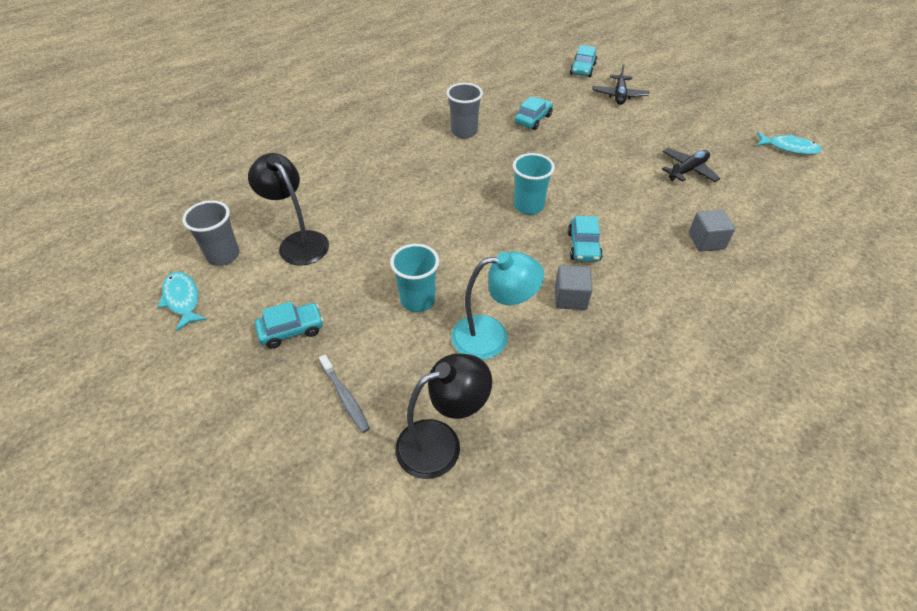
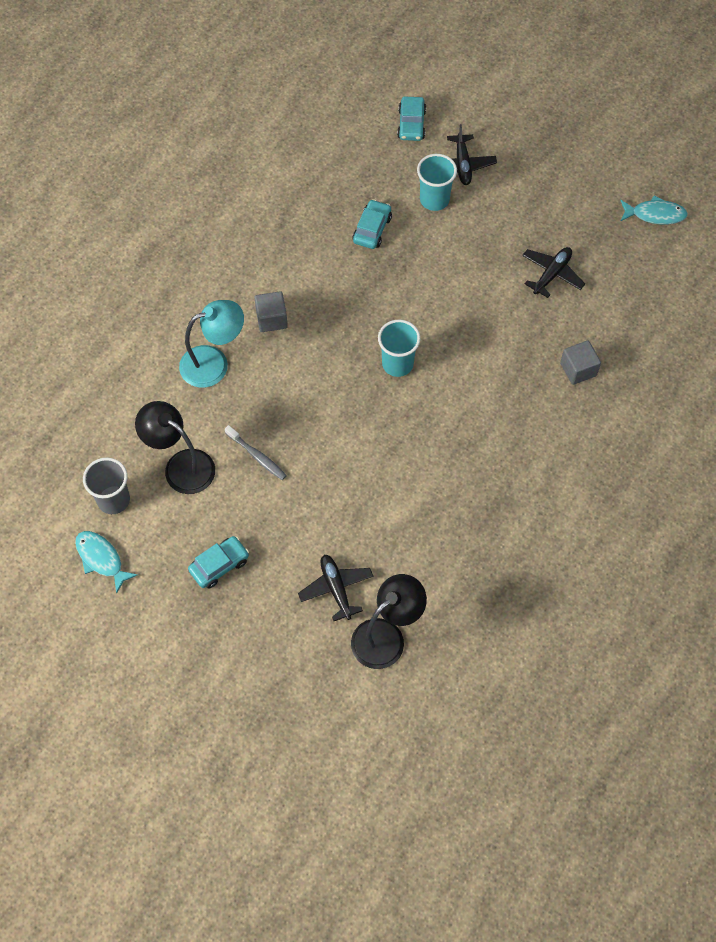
camera: 15 degrees left, 15 degrees up
(345, 398) = (294, 617): grey toothbrush -> grey toothbrush (257, 456)
(402, 379) = (336, 589): none -> black plane
(417, 300) = (322, 505): turquoise cup -> turquoise cup (434, 199)
(464, 132) = (300, 268): grey cup -> none
(492, 336) = (401, 527): turquoise lamp -> turquoise lamp (214, 363)
(570, 298) = (461, 469): grey cube -> grey cube (271, 319)
(583, 246) = (462, 404): turquoise car -> none

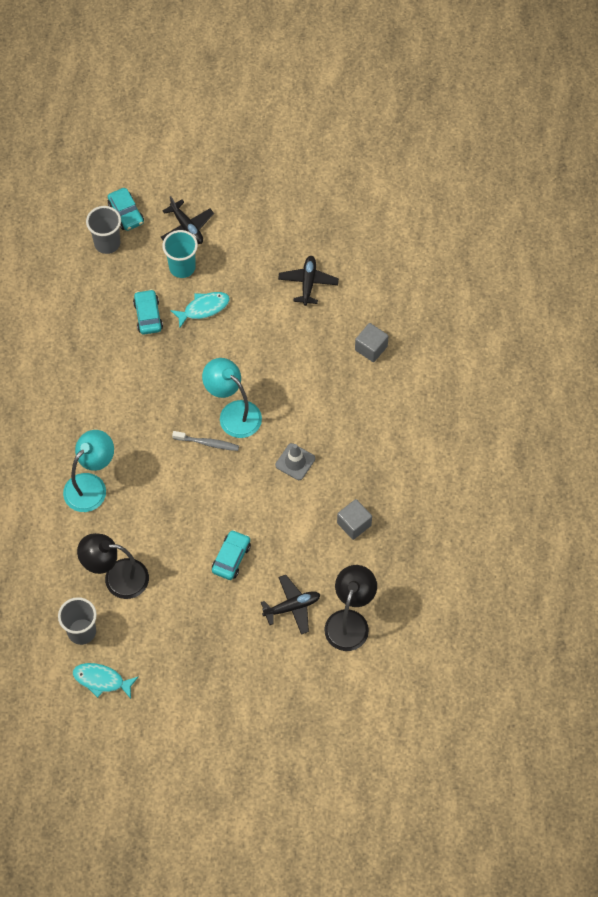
camera: 30 degrees left, 0 degrees up
(219, 565) = (194, 636): turquoise car -> turquoise car (231, 558)
(257, 456) = (171, 540): grey toothbrush -> grey toothbrush (207, 443)
(271, 319) = (114, 428): grey cube -> grey cube (354, 524)
(336, 589) = (292, 607): black plane -> black plane turned 120 degrees clockwise
(375, 143) = (107, 243): none -> grey cup
(397, 364) = (233, 413): turquoise cup -> turquoise lamp
(430, 443) = (295, 462): none -> grey traffic cone
(655, 214) = (358, 196): turquoise fish -> turquoise fish (204, 308)

